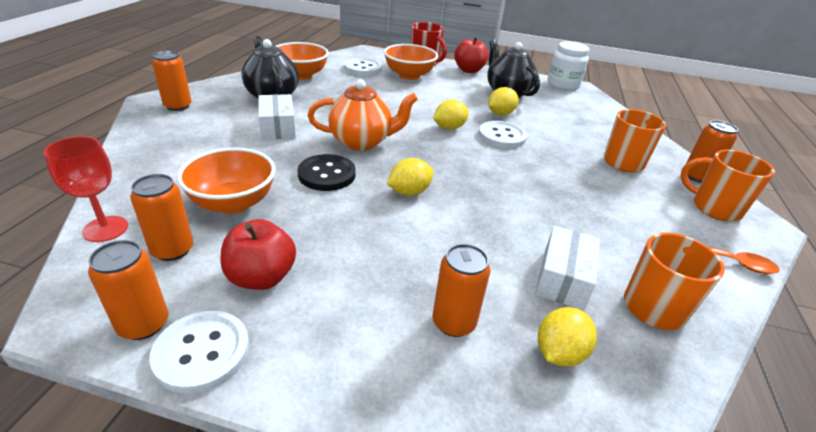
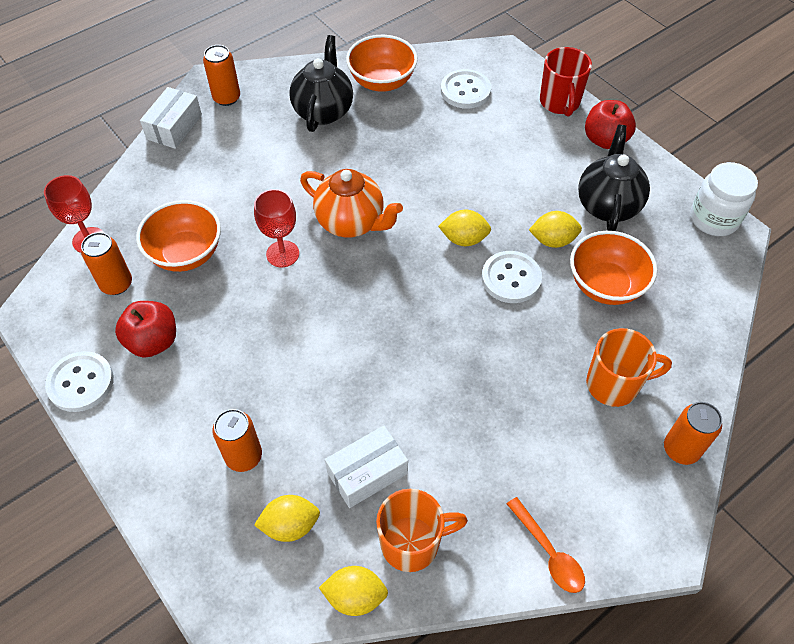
camera: 40 degrees right, 20 degrees up
(144, 324) = (64, 342): orange can -> none
(278, 127) = (291, 167): white box -> white box (174, 127)
(327, 174) = (282, 254): black button -> red goblet
(409, 75) = (510, 124): orange bowl -> orange bowl (605, 285)
(409, 192) = (334, 311): yellow lemon -> yellow lemon (355, 596)
(714, 208) = (634, 496): orange mug -> none

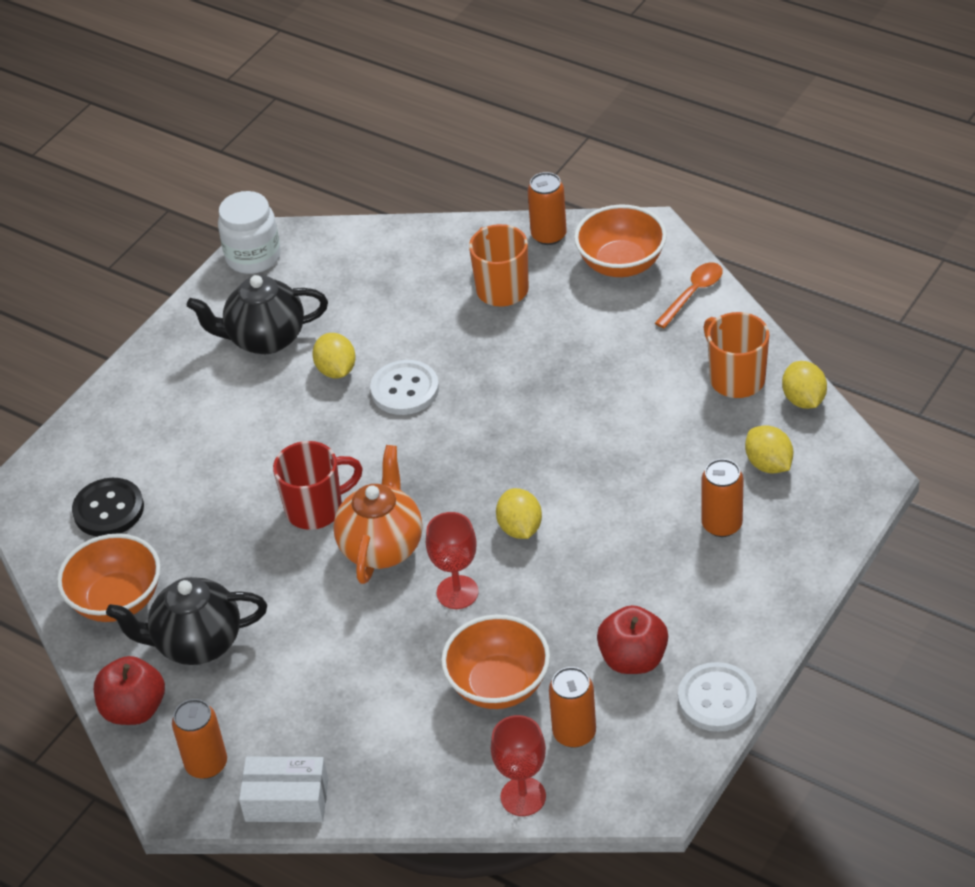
camera: 105 degrees left, 10 degrees down
(367, 473) = (687, 429): white box -> none
(464, 239) = (365, 441): yellow lemon -> yellow lemon (520, 528)
(465, 91) = (108, 509): white button -> black button
(560, 103) = (104, 415): red mug -> red mug (316, 509)
(605, 140) = (158, 362): red apple -> red apple (134, 709)
(605, 285) = (381, 318): orange bowl -> orange bowl (621, 264)

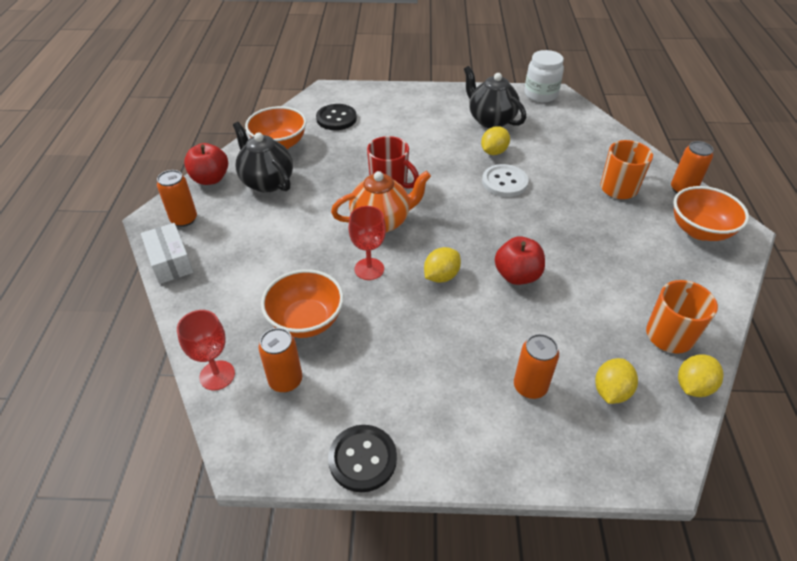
camera: 55 degrees right, 0 degrees up
(633, 659) = (370, 386): red apple -> red apple (517, 275)
(693, 294) = (717, 277): orange spoon -> none
(717, 699) = (362, 459): white button -> black button

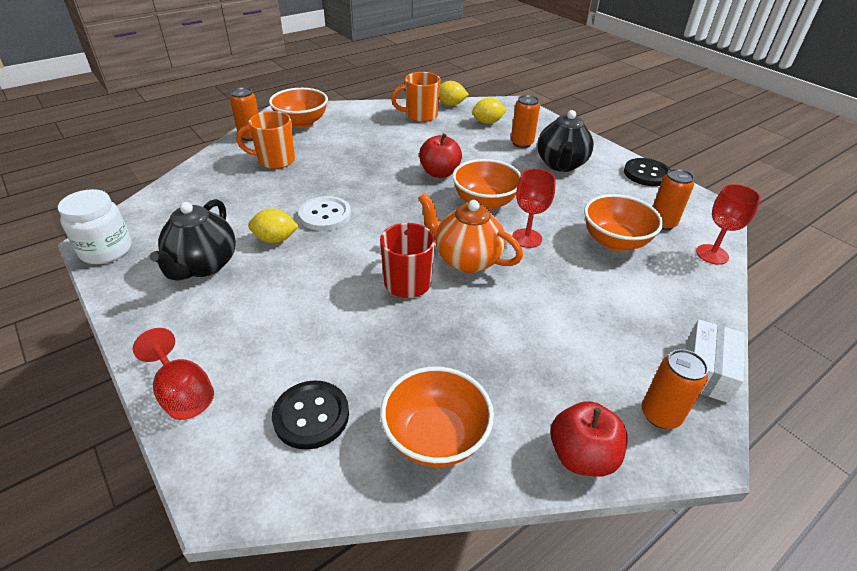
camera: 130 degrees left, 5 degrees down
(267, 182) = (516, 388): black teapot -> black teapot (561, 165)
(392, 93) = (183, 393): none -> red goblet
(441, 276) = (484, 202): yellow lemon -> orange bowl

